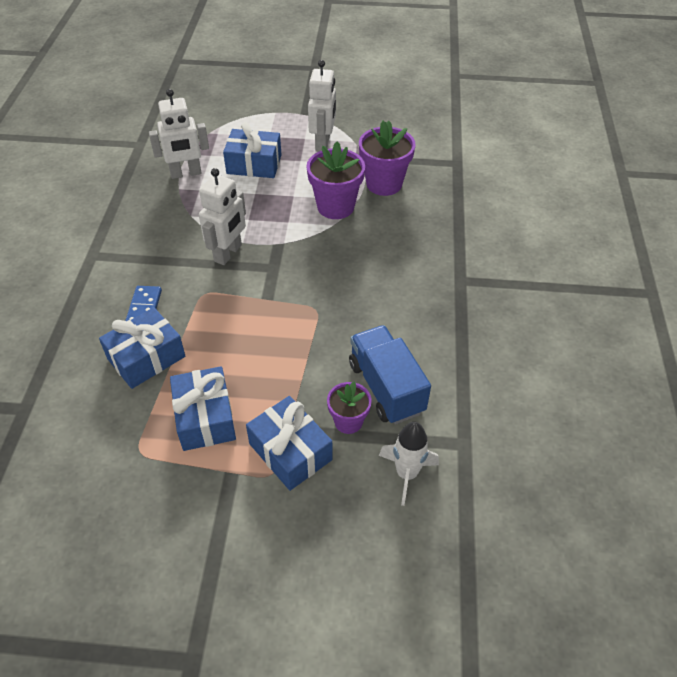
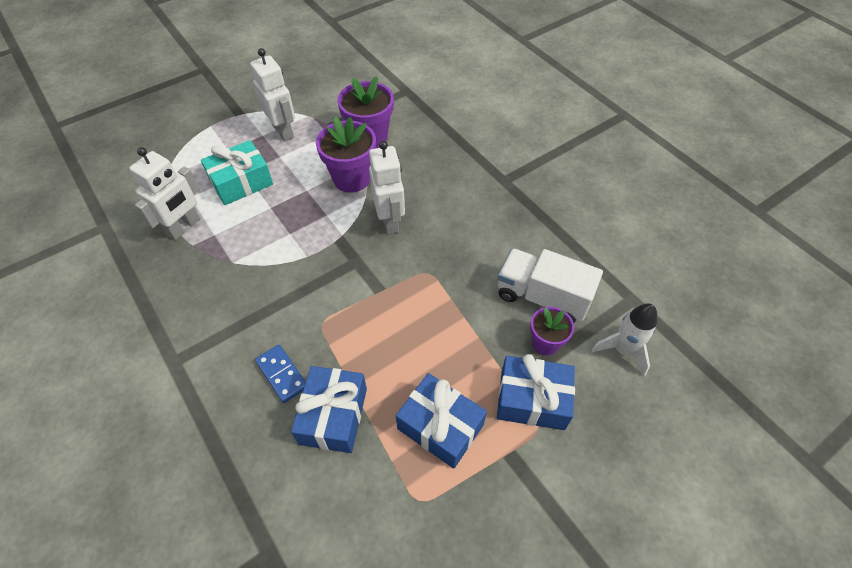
camera: 40 degrees left, 5 degrees up
(228, 253) = (304, 274): white robot -> white robot (390, 221)
(254, 164) = (241, 182): blue gift -> turquoise gift
(386, 387) = (542, 297): blue truck -> white truck

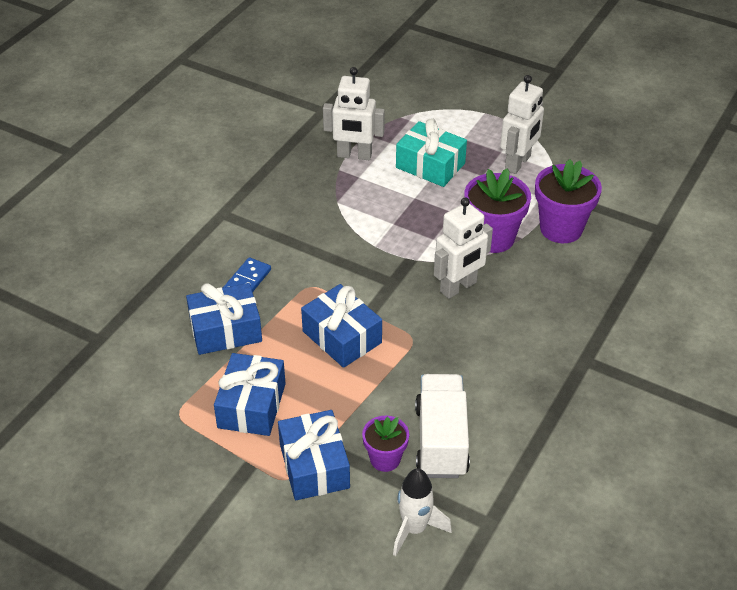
camera: 65 degrees right, 10 degrees down
(397, 322) = (342, 337): none -> blue gift

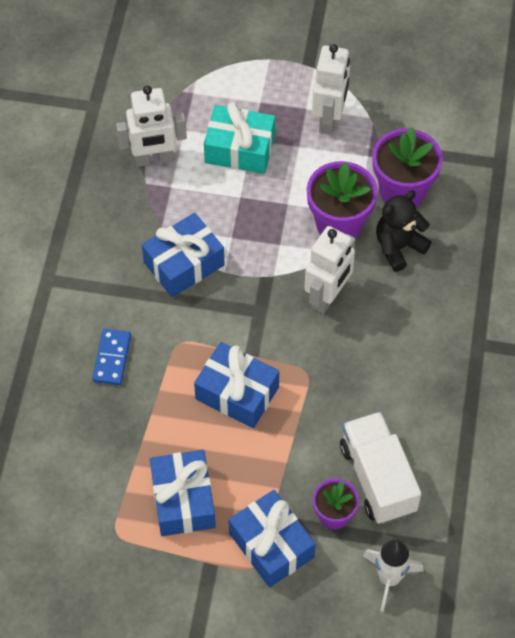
camera: 20 degrees left, 15 degrees up
(225, 330) = (118, 423): blue gift -> blue gift (184, 264)
(540, 267) = (398, 247): none -> black teddy bear

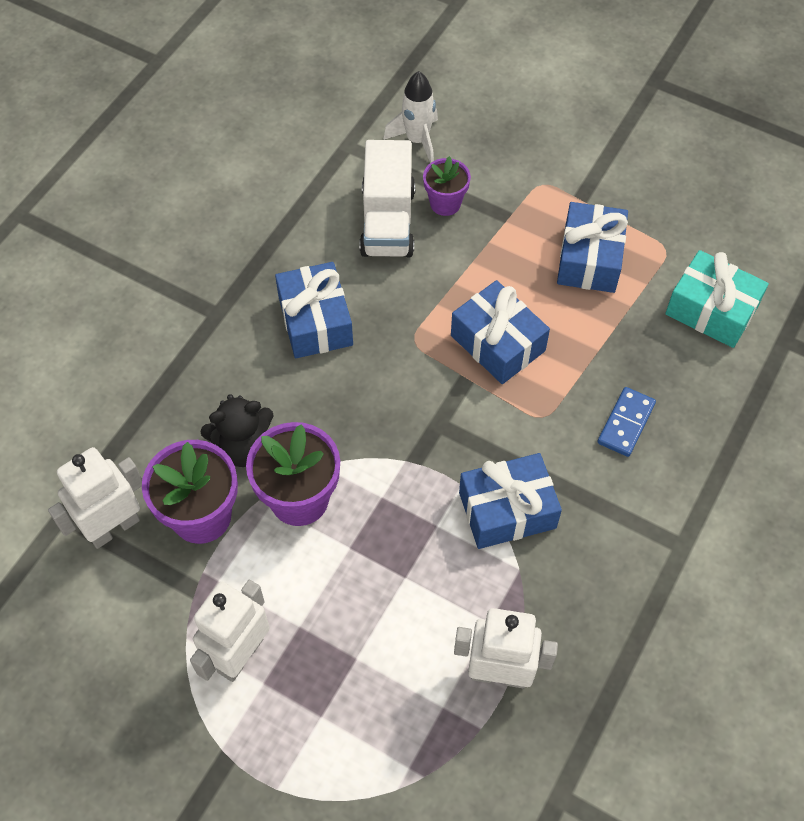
camera: 160 degrees left, 0 degrees up
(240, 149) = (378, 649): turquoise gift -> turquoise gift (711, 310)
(271, 545) = (516, 196): blue gift -> blue gift (315, 321)
(328, 297) = (353, 415): white robot -> white robot (113, 527)

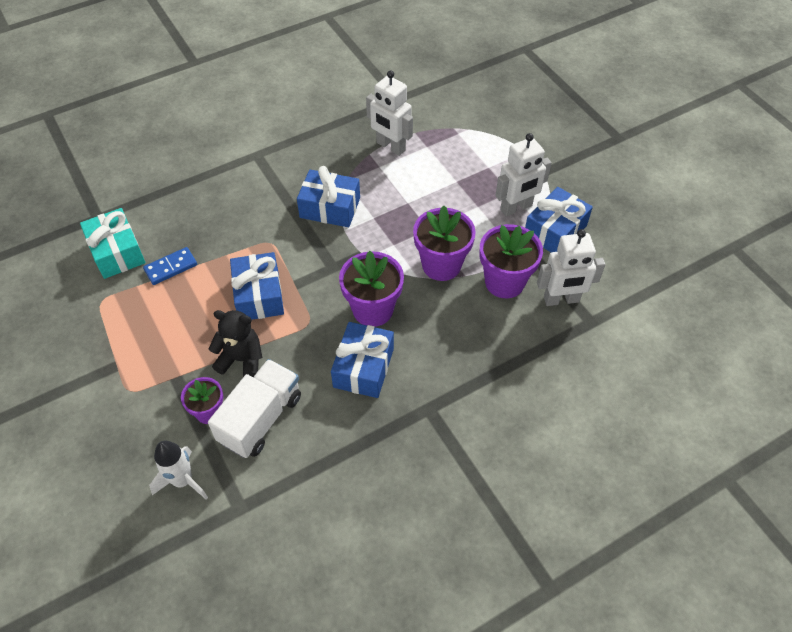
camera: 150 degrees left, 5 degrees down
(243, 447) = (459, 309): black teddy bear -> black teddy bear (241, 359)
(350, 393) = (372, 309): none -> purple flower pot
(589, 259) = (153, 319): blue gift -> blue gift (555, 230)
(625, 423) = (228, 218): blue domino -> blue domino (171, 267)

